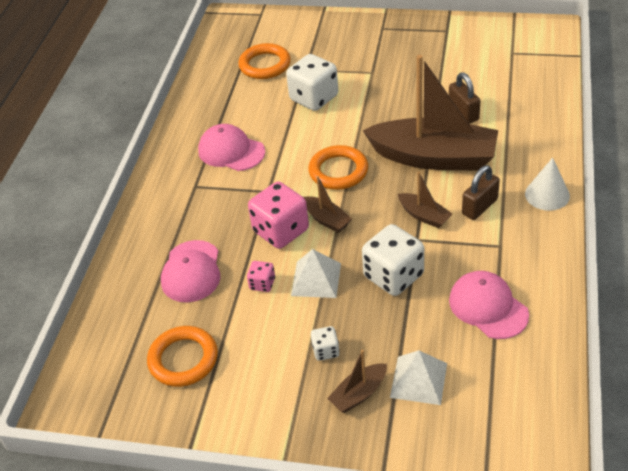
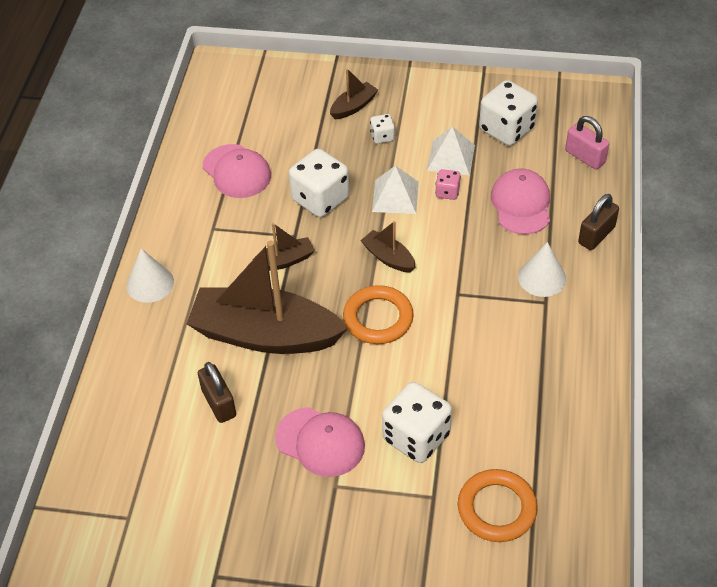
camera: 175 degrees right, 5 degrees up
(110, 324) = (585, 157): none -> pink padlock
(183, 359) = (506, 129): orange ring -> white dice
(192, 204) = (542, 278): none -> white cone
(231, 151) = (513, 350): pink cap -> pink cap (320, 442)
(281, 231) = (436, 246): pink dice -> none
(418, 380) = (304, 116): white pyramid -> white pyramid (451, 157)
(424, 216) = (284, 261): brown boat -> brown boat turned 120 degrees clockwise
(479, 207) = (224, 270): brown padlock -> brown padlock (596, 235)

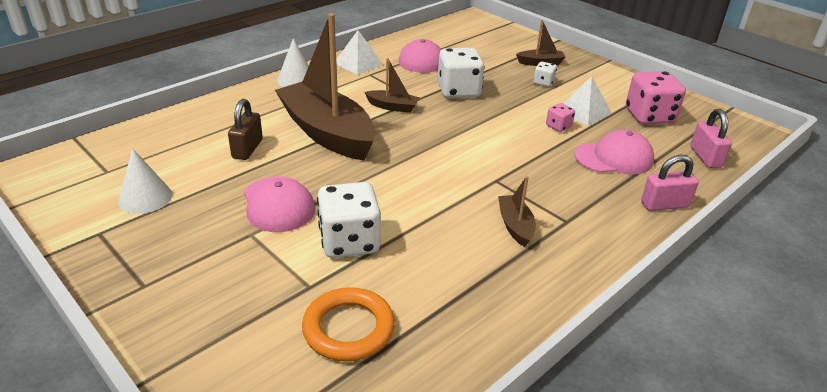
camera: 35 degrees right, 15 degrees down
(378, 318) = (416, 163): orange ring -> none
(388, 258) = (467, 137): brown boat -> brown boat (515, 226)
(395, 196) = (514, 112): white pyramid -> white pyramid (358, 63)
(506, 129) = (649, 116): white dice -> pink dice
(521, 204) = (614, 158): pink cap -> pink cap turned 45 degrees clockwise
(542, 278) = (581, 205): white cone -> white cone (145, 198)
(596, 235) = (664, 205): brown padlock -> pink padlock

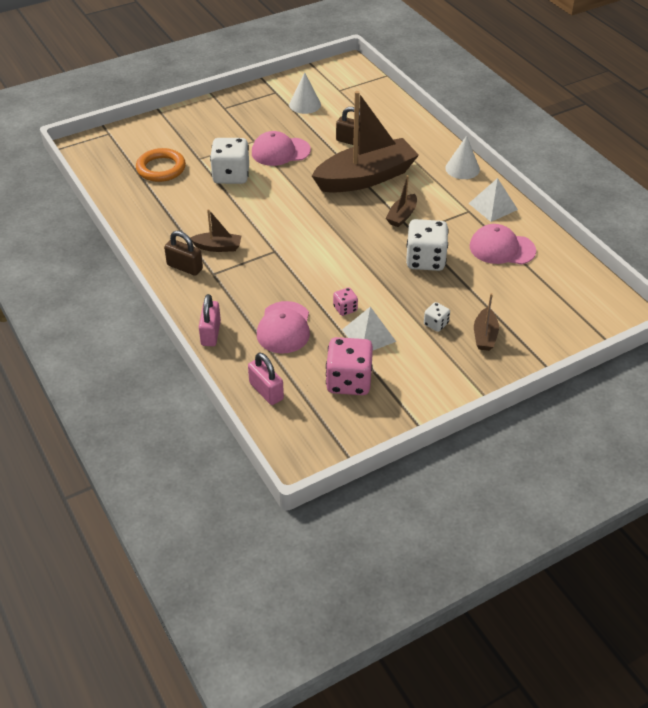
camera: 105 degrees right, 10 degrees up
(571, 248) = (185, 267): none -> brown padlock
(705, 157) = (266, 391): pink padlock -> pink padlock turned 45 degrees clockwise

